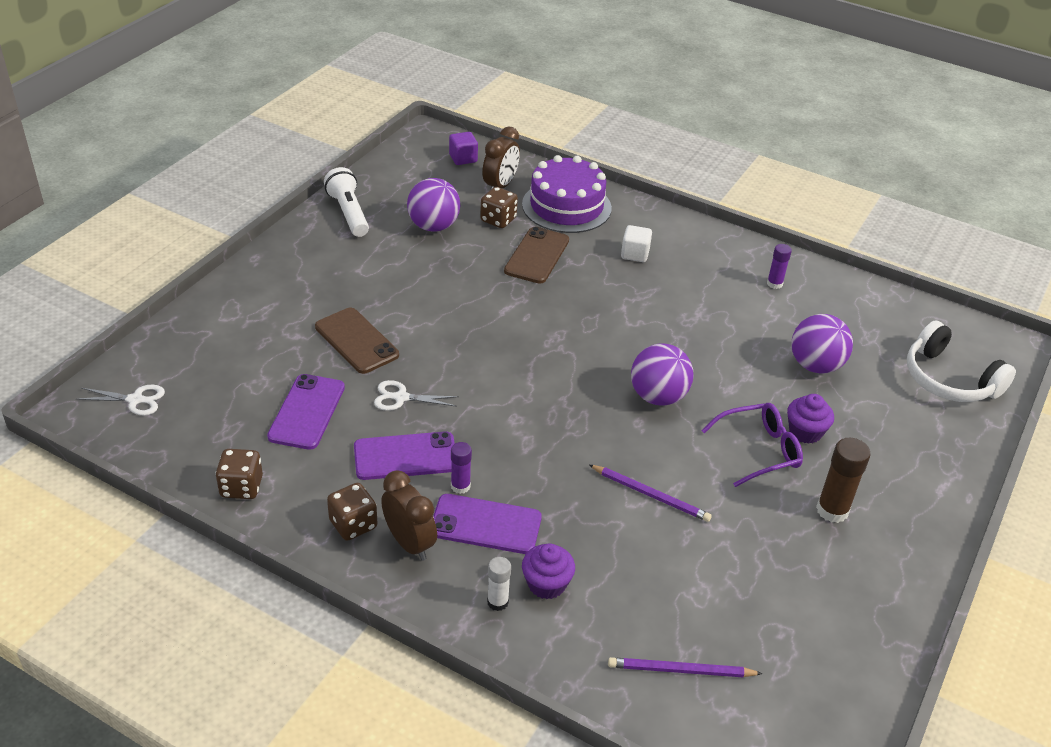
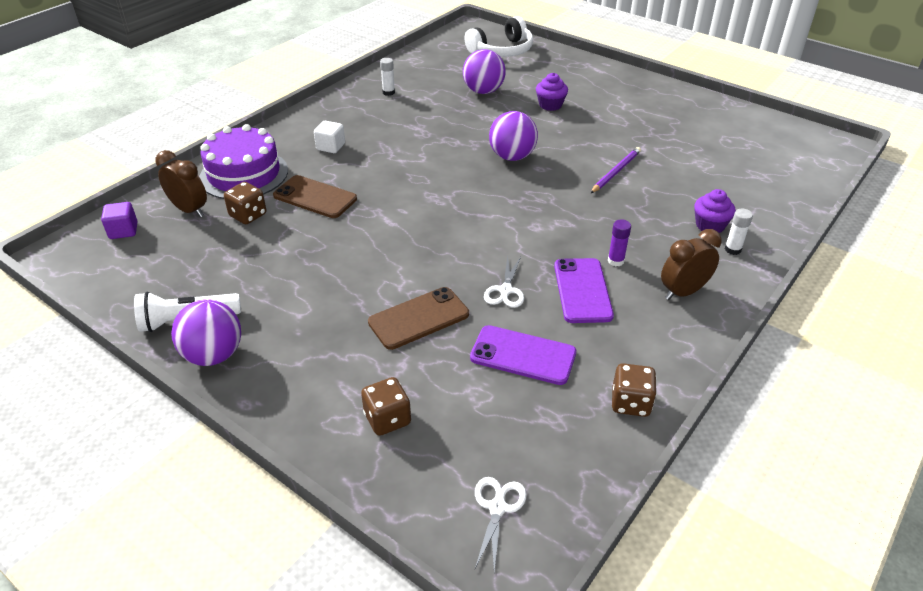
camera: 80 degrees left, 0 degrees up
(353, 524) = (668, 325): brown dice -> brown dice (387, 419)
(433, 226) = (241, 258): purple ball -> purple ball (214, 355)
(485, 524) = (656, 250): purple phone -> none
(680, 670) = (768, 178): purple pencil -> none
(759, 450) = (569, 124): purple glasses -> none
(774, 284) = (388, 92): purple glue stick -> white glue stick
(832, 510) = (622, 107): brown glue stick -> none

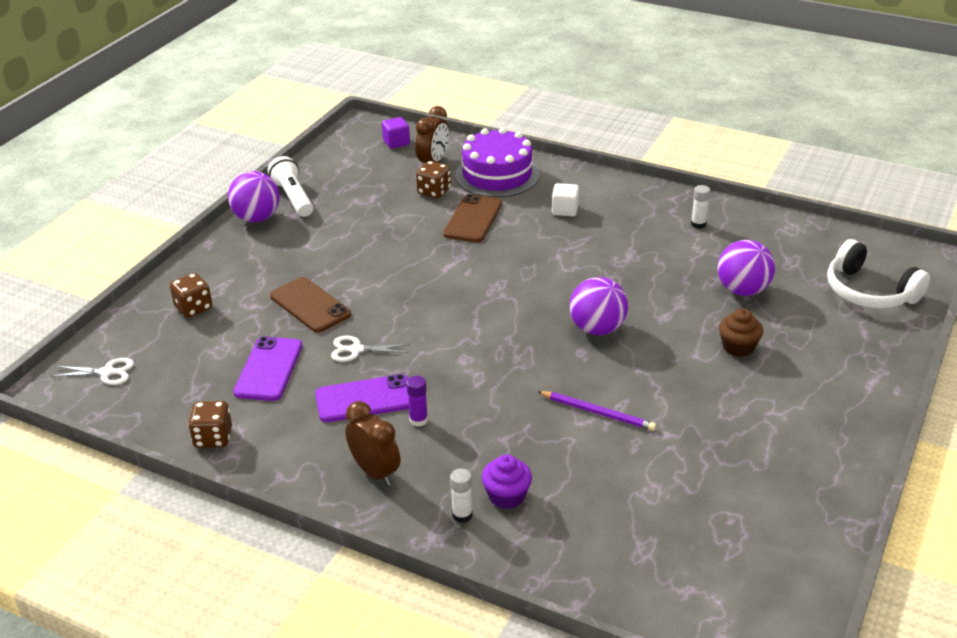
camera: 80 degrees right, 5 degrees down
(550, 105) = (738, 347): purple cupcake -> brown cupcake

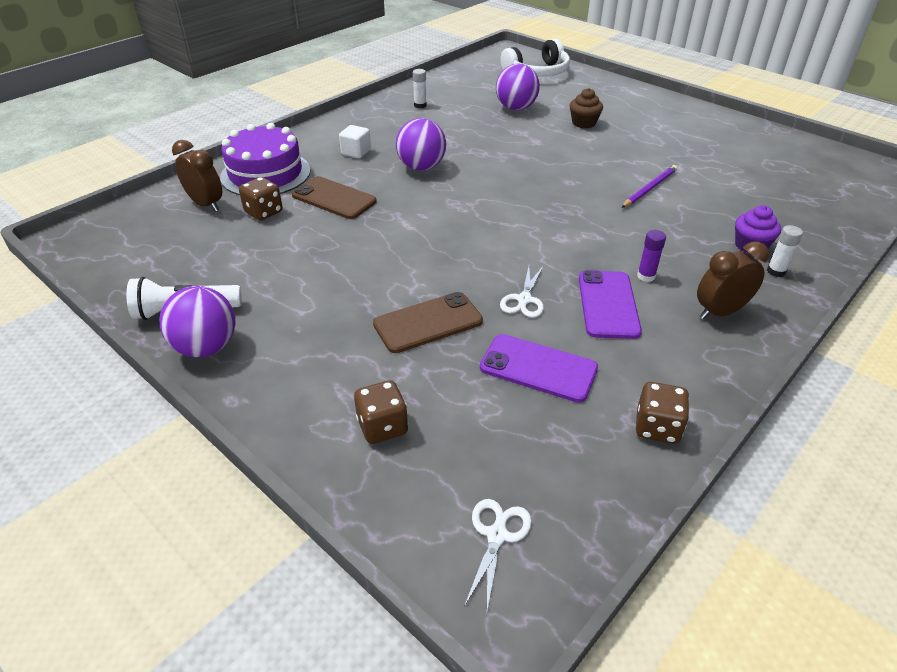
camera: 75 degrees left, 5 degrees up
(396, 142) = (137, 221): purple cube -> none
(597, 329) = (540, 169): purple ball -> purple ball (421, 167)

